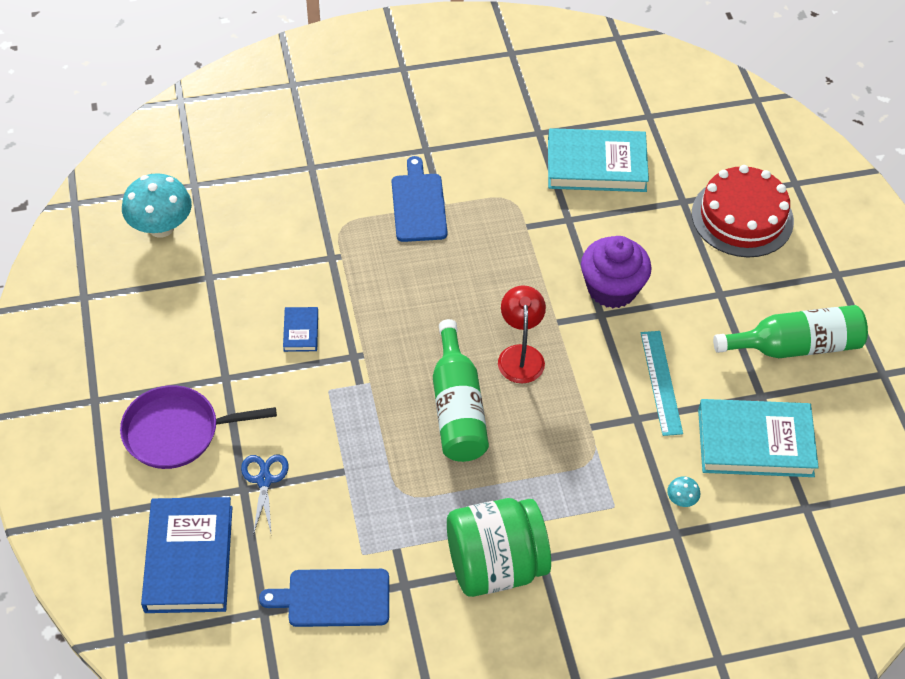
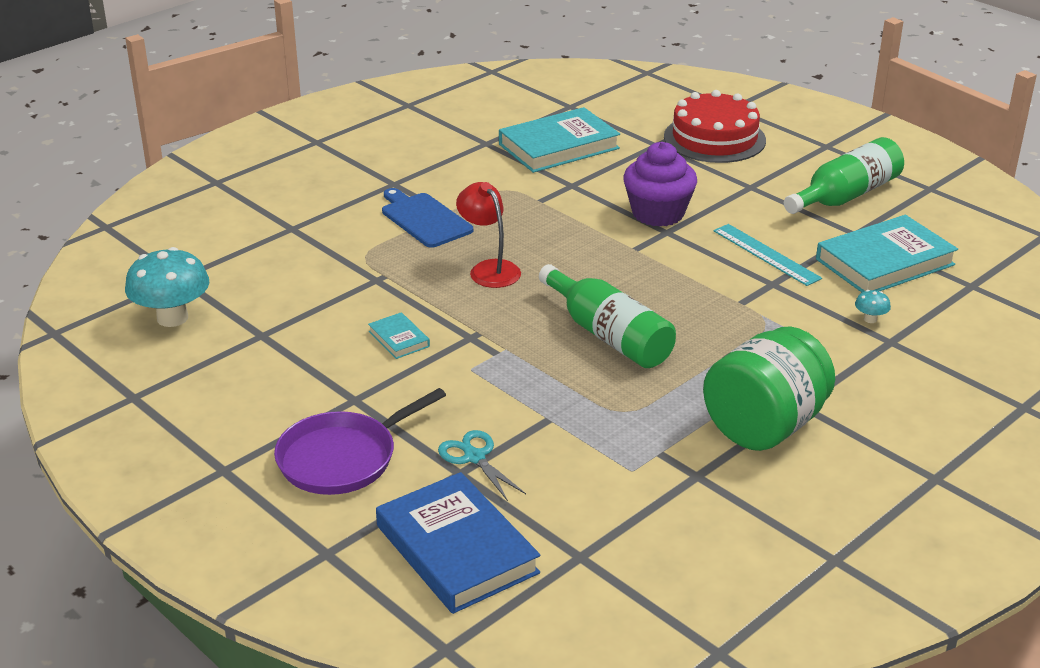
camera: 30 degrees left, 20 degrees down
(264, 480) = (474, 457): blue scissors -> turquoise scissors
(301, 331) = (399, 339): blue book -> turquoise book
(333, 598) = (639, 514): blue cutting board -> none
(520, 355) = (626, 281): red lamp -> red lamp (489, 269)

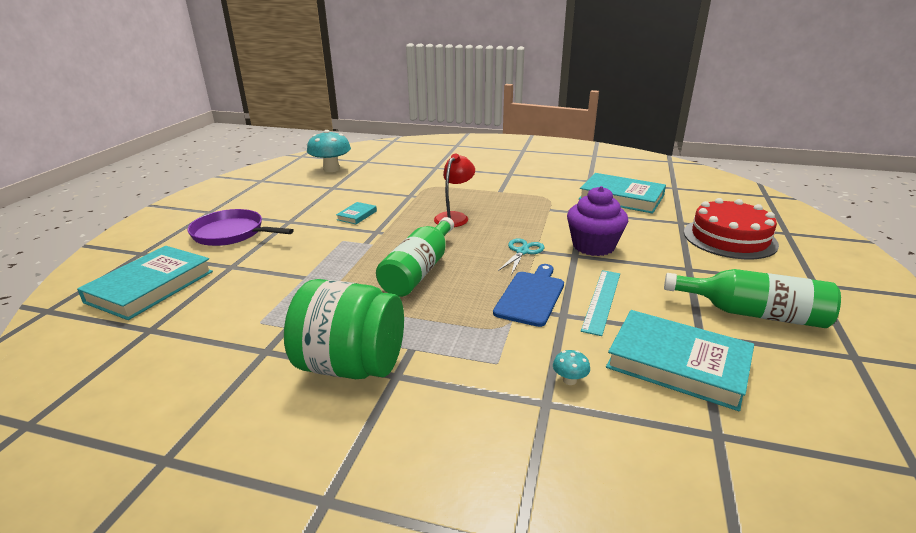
camera: 60 degrees right, 5 degrees down
(424, 219) = (485, 189): blue cutting board -> blue cutting board (531, 296)
(456, 549) = (150, 286): blue book -> turquoise book
(474, 457) = (249, 266): turquoise scissors -> turquoise scissors (522, 252)

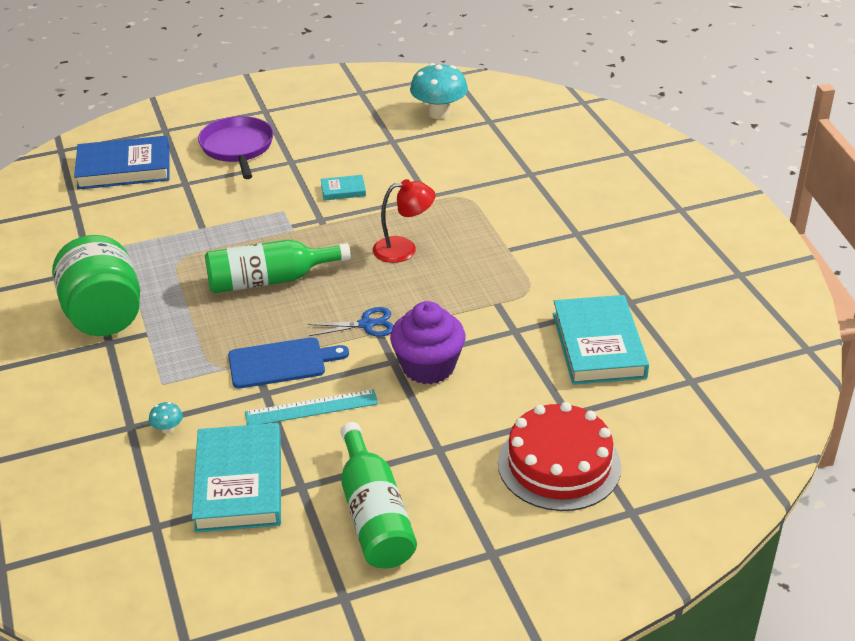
camera: 55 degrees right, 10 degrees up
(150, 286) = (124, 168): turquoise book -> blue book
(522, 252) = (366, 324): turquoise scissors -> blue scissors

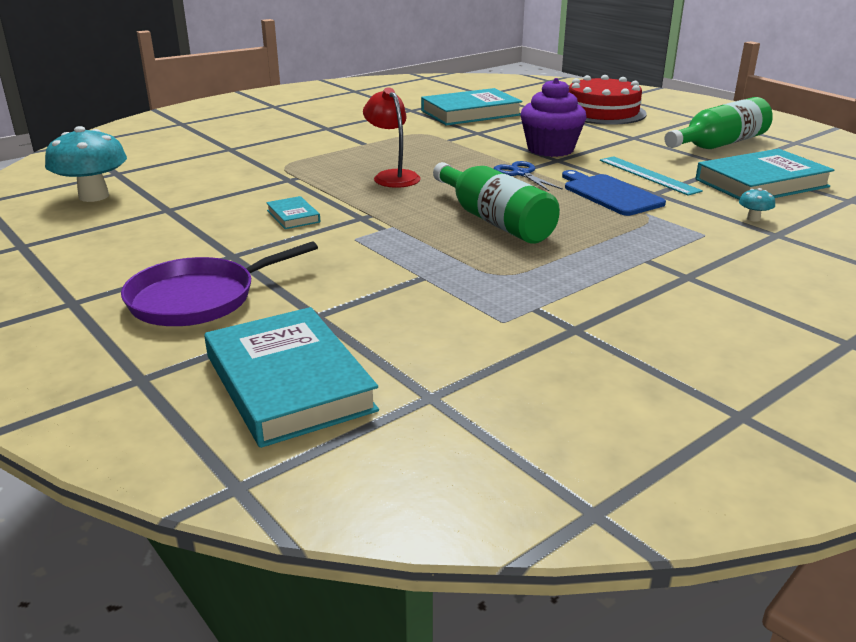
camera: 110 degrees left, 10 degrees down
(104, 316) = (650, 292): green jar -> none
(124, 168) = (289, 383): blue book -> turquoise book

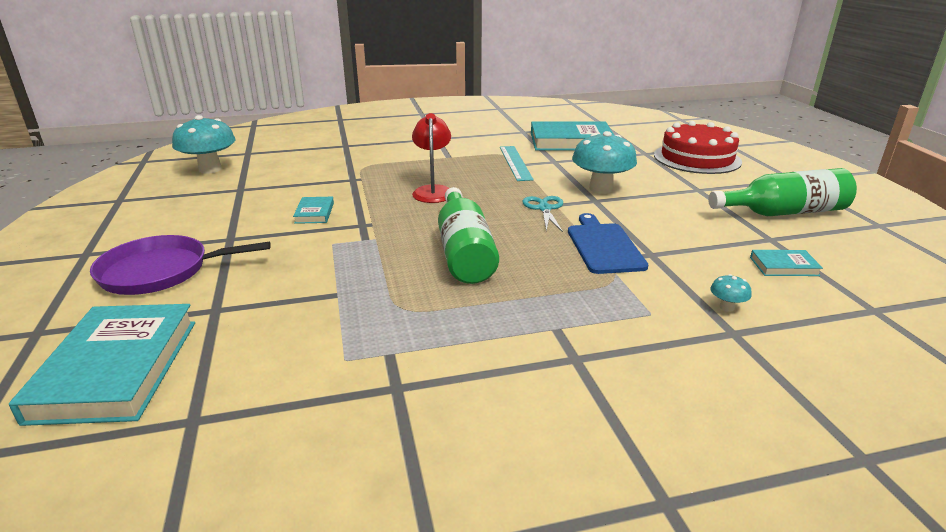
camera: 25 degrees right, 0 degrees up
(521, 174) = (544, 209): blue scissors -> turquoise scissors
(550, 149) = (601, 189): purple cupcake -> turquoise mushroom
(648, 175) = (666, 233): turquoise ruler -> turquoise ruler (515, 163)
(761, 183) = (784, 266): turquoise book -> turquoise book, size x0.46

